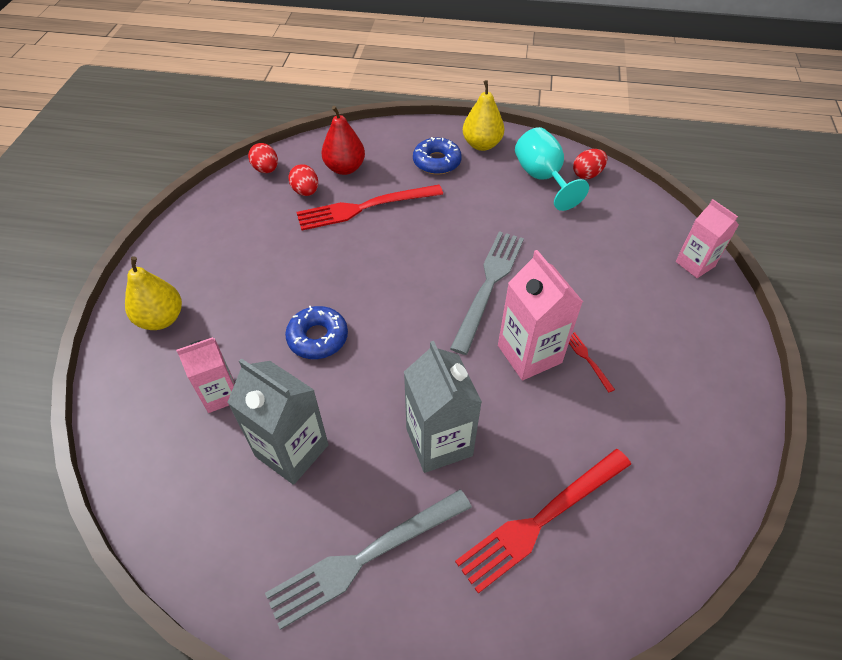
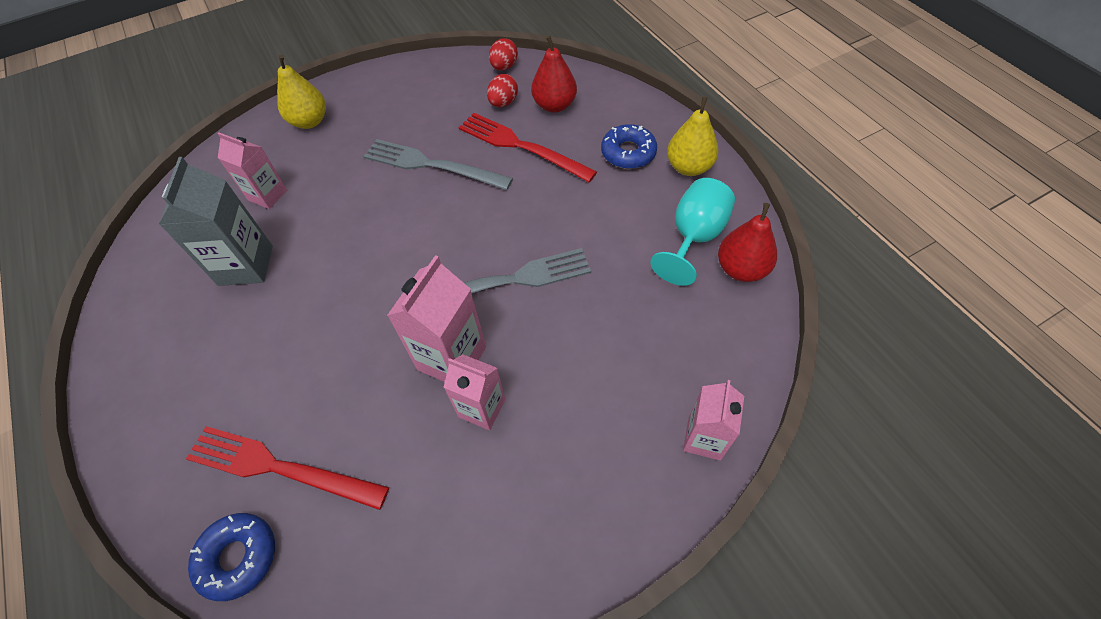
camera: 55 degrees right, 5 degrees up
(318, 338) = (358, 211): blue donut -> blue donut (238, 557)
(366, 557) = (182, 367): grey fork -> grey fork (432, 165)
(439, 442) = (311, 349): grey carton -> none
(587, 174) = (741, 269): red egg -> red pear
(588, 360) = (482, 408): red fork -> pink carton

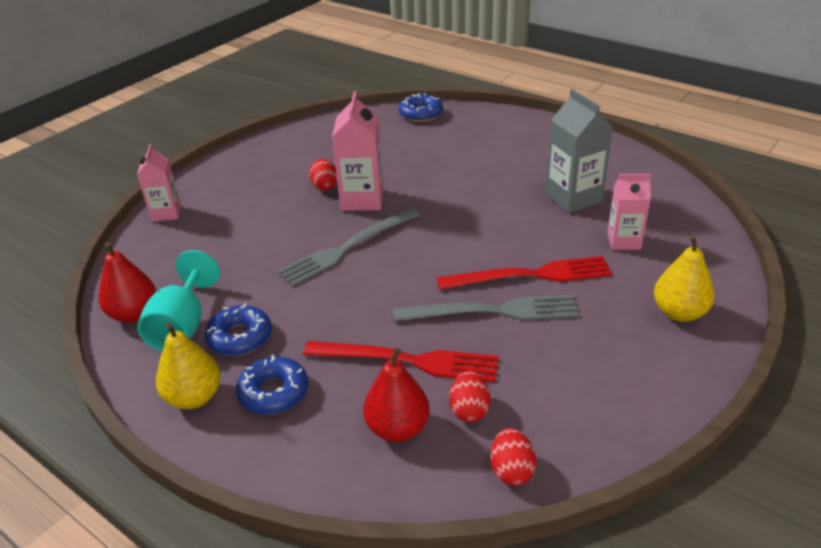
camera: 155 degrees right, 20 degrees down
(281, 468) = (430, 138): red fork -> red fork (530, 275)
(482, 408) = (325, 186): pink carton -> red egg
(643, 208) = (240, 337): none -> blue donut

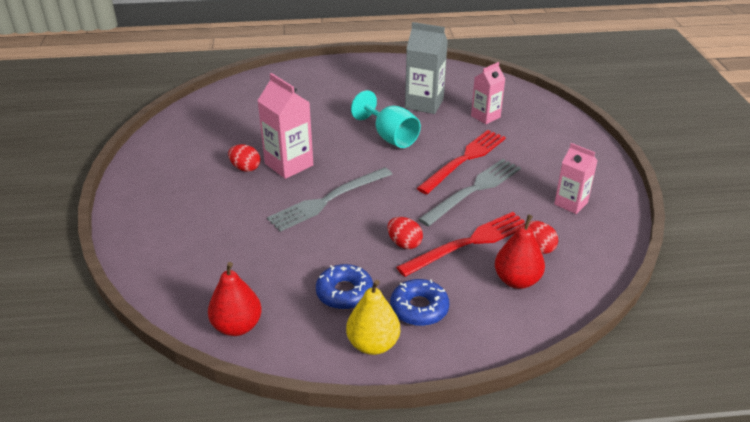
camera: 45 degrees left, 0 degrees up
(166, 213) = (139, 248): pink carton -> pink carton (571, 203)
(182, 327) = (291, 311): turquoise goblet -> turquoise goblet (390, 137)
(347, 248) = (328, 200): grey fork -> grey fork turned 45 degrees clockwise
(421, 114) = (240, 88): blue donut -> none
(511, 470) = (597, 263): red egg -> red egg (404, 243)
(679, 313) = (562, 142): yellow pear -> none

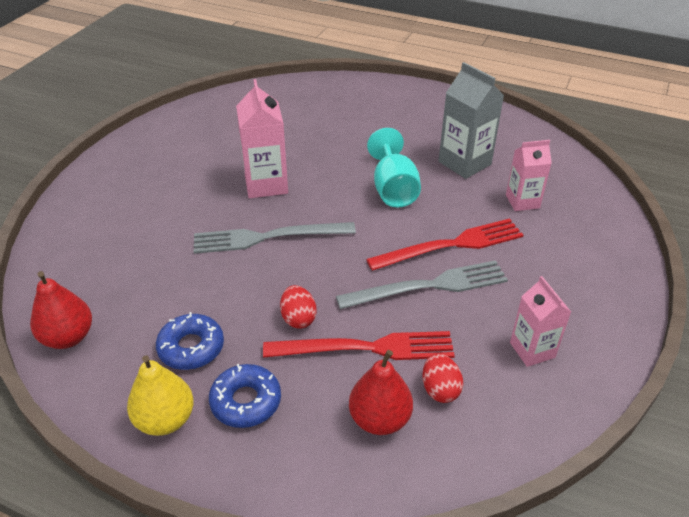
camera: 30 degrees right, 5 degrees up
(245, 168) = (223, 173): red egg -> none

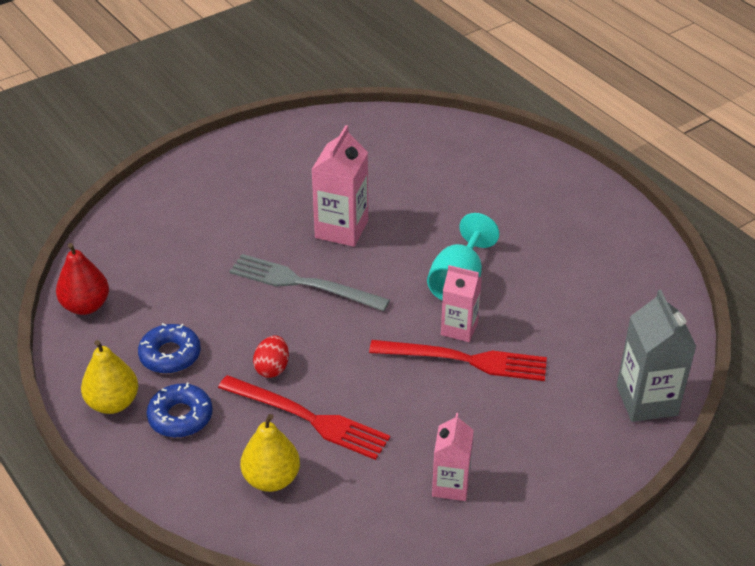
camera: 30 degrees right, 0 degrees up
(379, 419) = (271, 479): red pear -> yellow pear
(428, 286) = (408, 389): grey fork -> none
(440, 389) = (340, 479): red egg -> none
(464, 163) = (557, 281): grey carton -> grey carton (646, 400)
(522, 201) = (579, 346): pink carton -> pink carton (459, 328)

